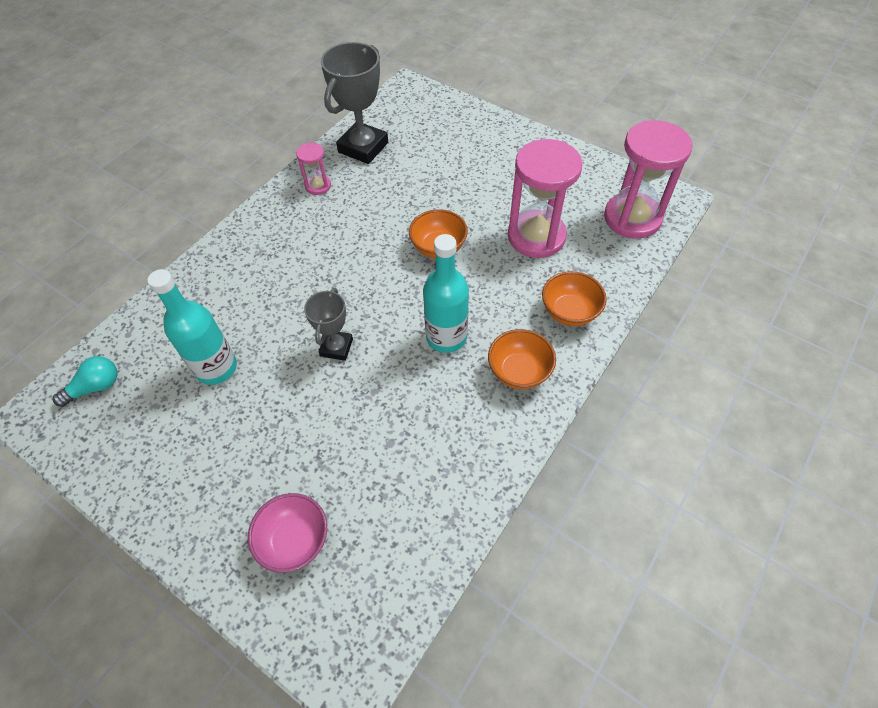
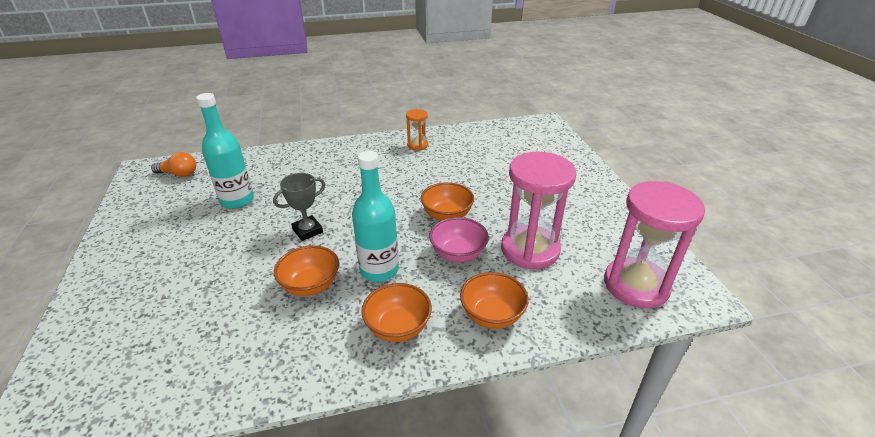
camera: 40 degrees right, 20 degrees down
(95, 387) = (179, 174): turquoise light bulb -> orange light bulb
(295, 540) = (132, 318): pink bowl -> pink bowl (458, 254)
(318, 186) = (417, 145): pink hourglass -> orange hourglass
(363, 147) = (472, 139): grey trophy -> none
(410, 392) = (311, 285): none -> orange bowl

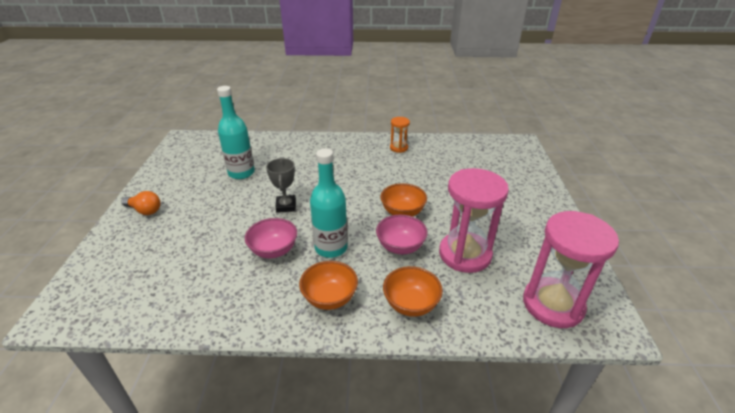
camera: 15 degrees right, 0 degrees up
(179, 174) = (206, 146): orange light bulb -> orange light bulb (145, 210)
(307, 231) = (286, 206): grey trophy -> grey trophy turned 75 degrees counterclockwise
(311, 285) = (274, 250): orange bowl -> pink bowl

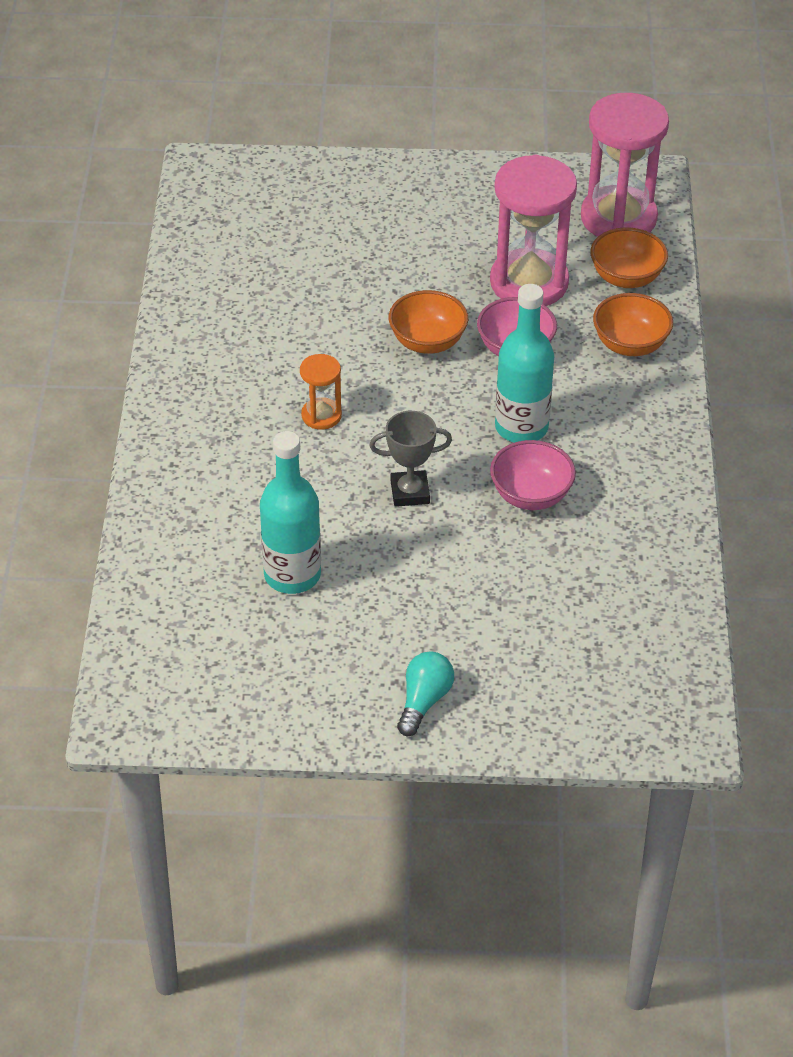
camera: 90 degrees left, 10 degrees up
(145, 210) = (424, 701): orange light bulb -> turquoise light bulb
(330, 298) = (626, 424): orange bowl -> orange bowl (626, 278)
(398, 148) = (208, 336): orange hourglass -> orange hourglass (321, 415)

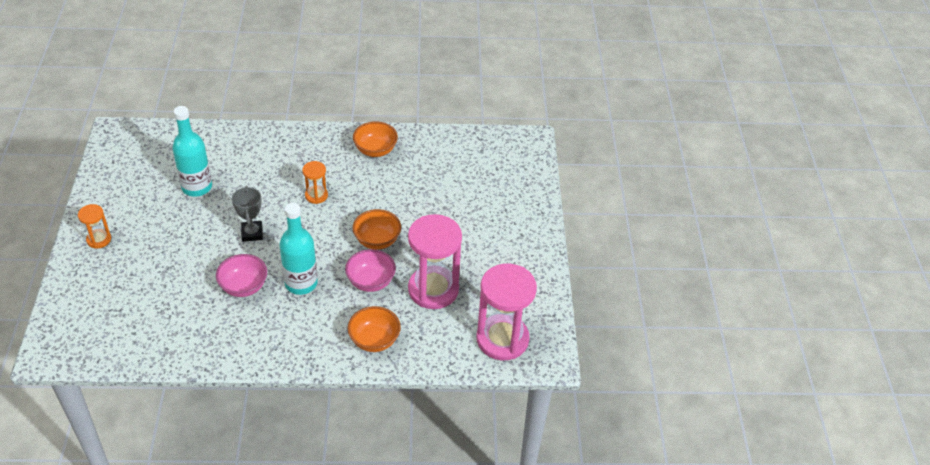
camera: 85 degrees right, 0 degrees up
(424, 701) = (99, 239): turquoise light bulb -> orange hourglass
(626, 278) = (440, 341): orange bowl -> orange bowl (375, 150)

